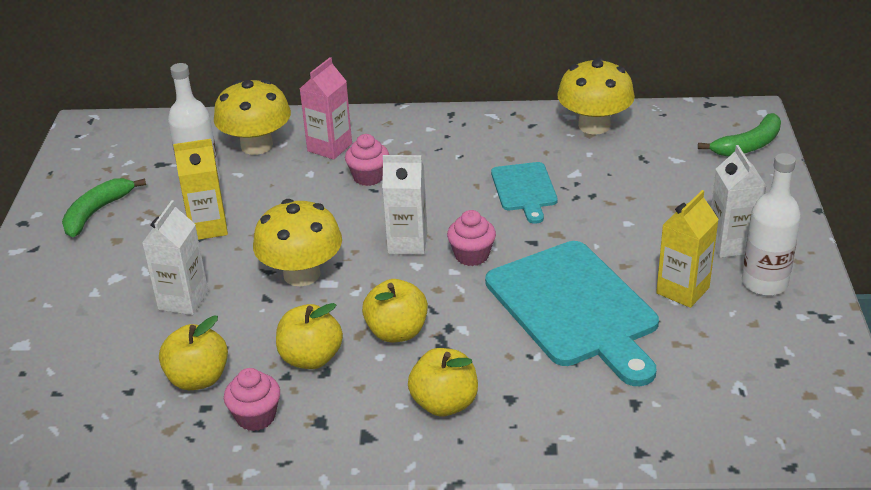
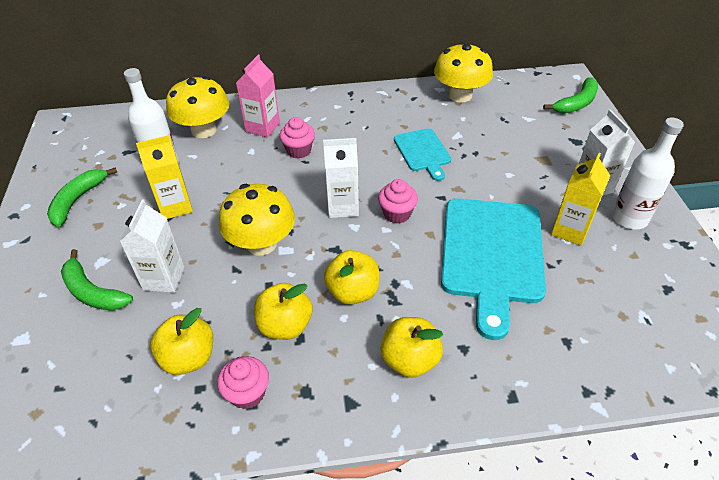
camera: 10 degrees left, 10 degrees up
(102, 307) = (93, 292): none -> green banana
(575, 308) = (492, 255): turquoise cutting board -> turquoise cutting board turned 45 degrees clockwise

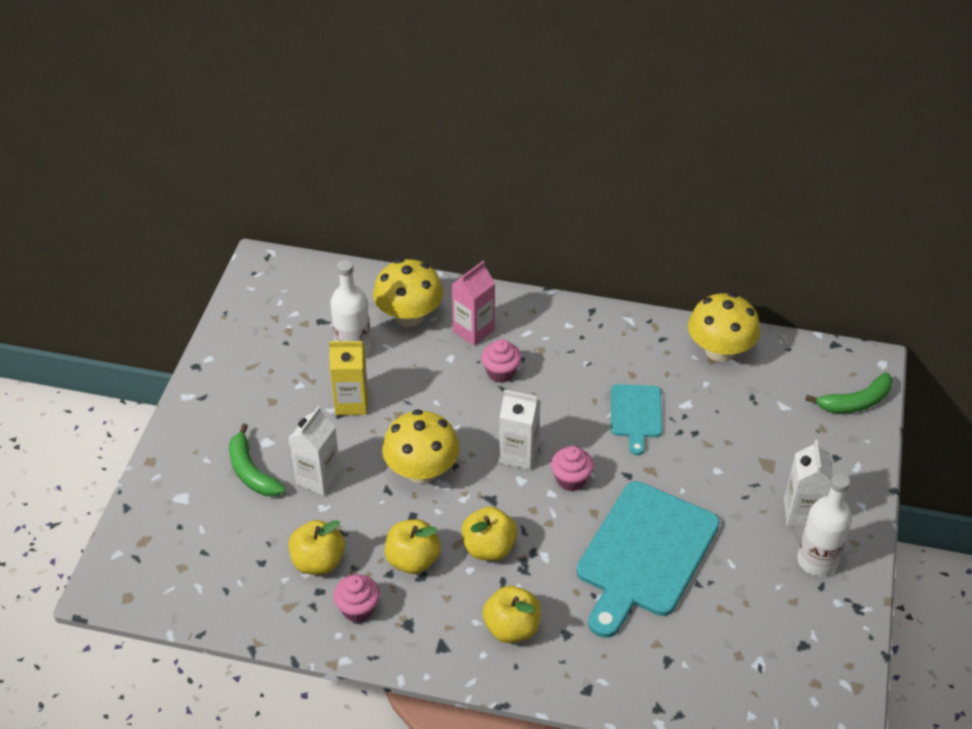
camera: 20 degrees right, 0 degrees up
(77, 200) = (259, 367): green banana -> none
(570, 230) = (743, 554): yellow carton -> none

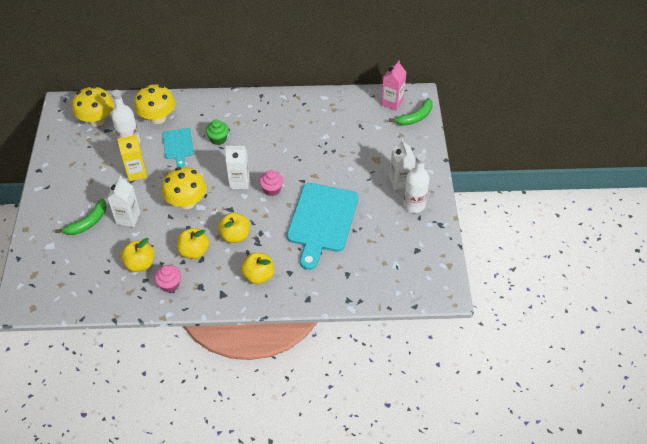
camera: 15 degrees left, 5 degrees up
(251, 472) = (88, 223): green banana -> green banana turned 90 degrees counterclockwise
(473, 330) = (197, 119): pink carton -> pink carton (392, 102)
(501, 372) = (218, 139): pink cupcake -> green cupcake
(636, 414) = (299, 147): turquoise cutting board -> turquoise cutting board (178, 145)
(720, 350) = (336, 104): yellow mushroom -> yellow mushroom (97, 120)

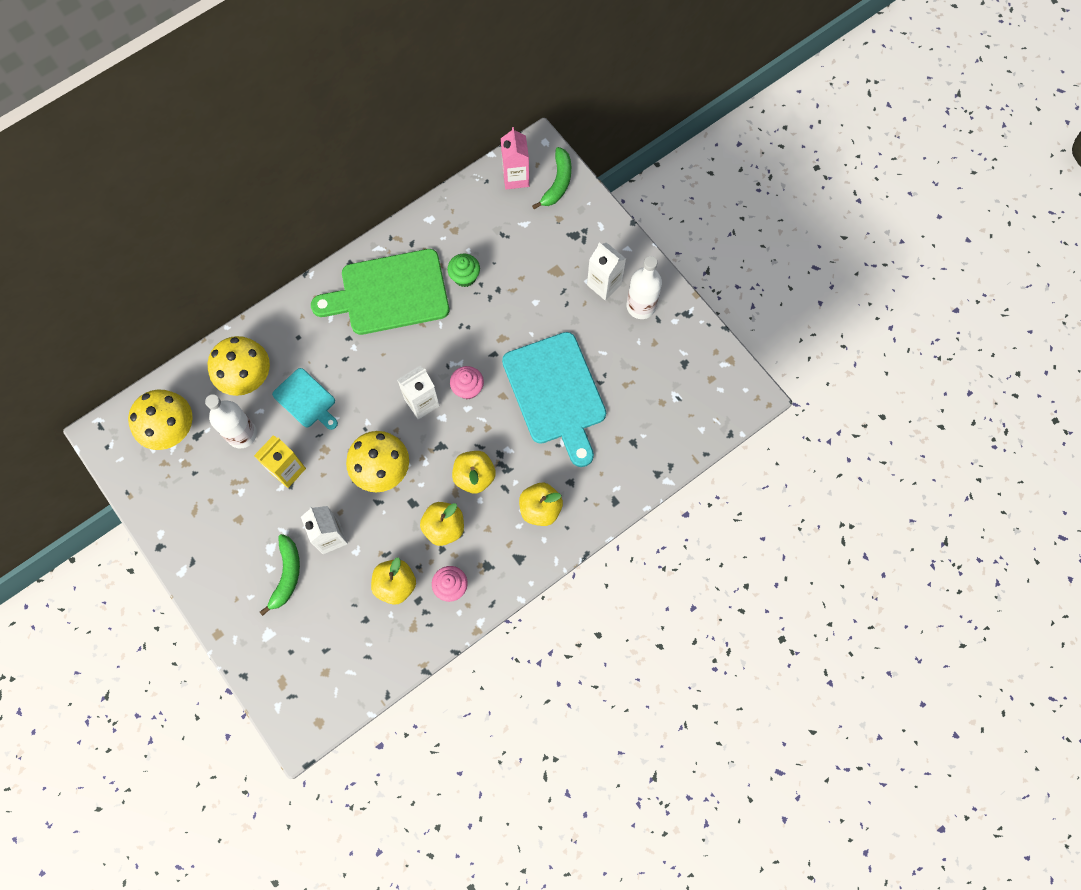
camera: 35 degrees left, 20 degrees up
(218, 139) = (348, 359): green cupcake -> green cupcake (465, 277)
(269, 120) = (389, 293): none -> green cutting board

